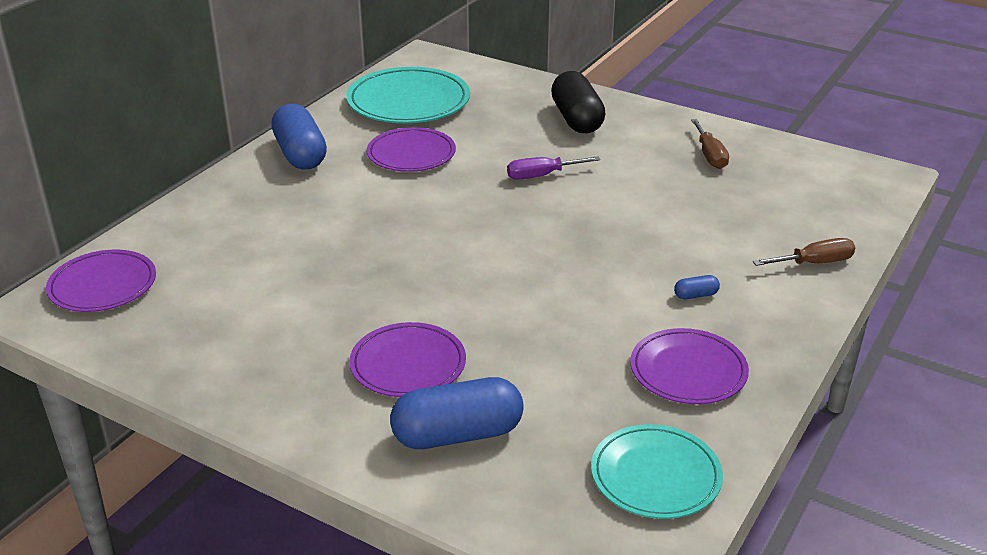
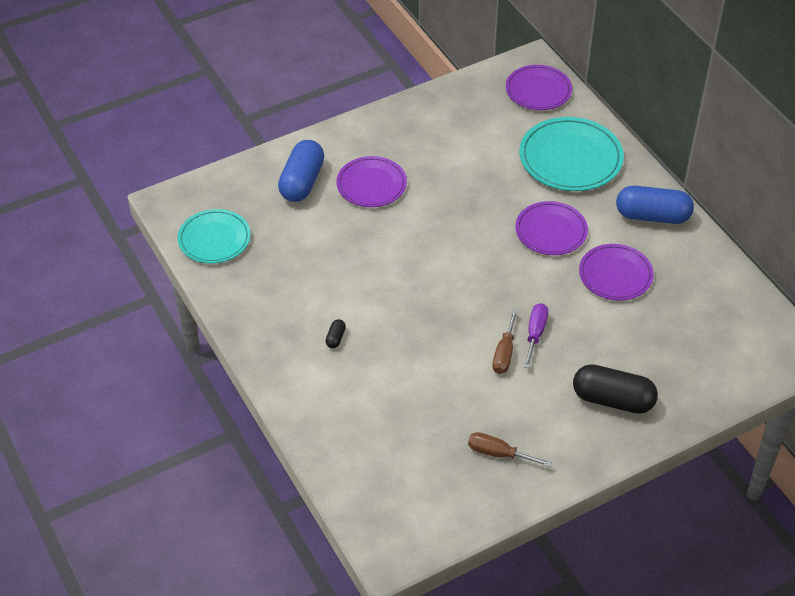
camera: 120 degrees right, 15 degrees up
(408, 101) = (709, 307): turquoise plate -> turquoise plate (570, 158)
(688, 371) = (274, 294): purple plate -> purple plate (551, 231)
(696, 295) = (335, 338): blue capsule -> black capsule
(814, 263) = (320, 422): brown screwdriver -> brown screwdriver (504, 353)

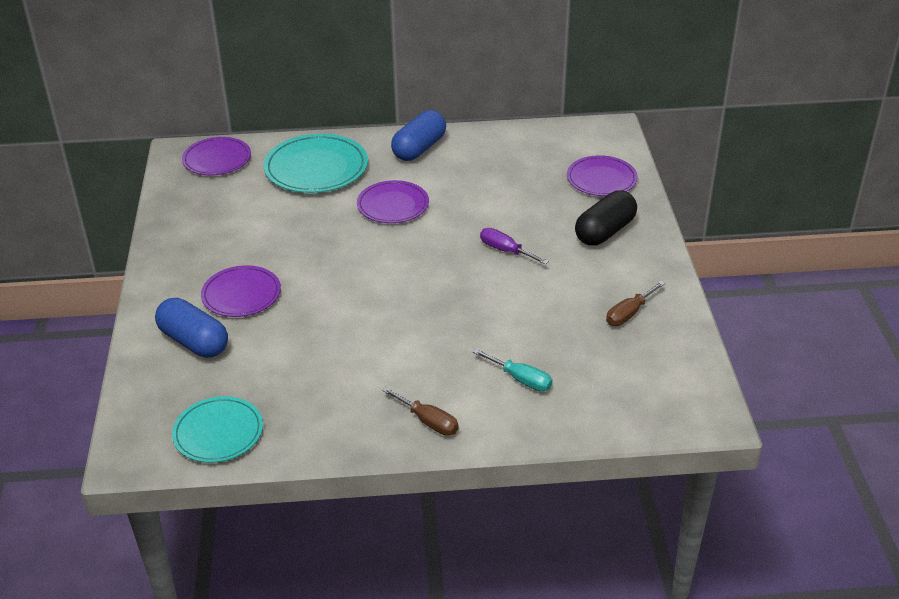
camera: 65 degrees left, 10 degrees down
(335, 338) = (426, 378): black capsule -> none
(367, 401) = (521, 379): none -> turquoise screwdriver
(504, 353) = (516, 275): brown screwdriver -> brown screwdriver (428, 421)
(615, 275) = (469, 187): purple plate -> purple plate (601, 179)

